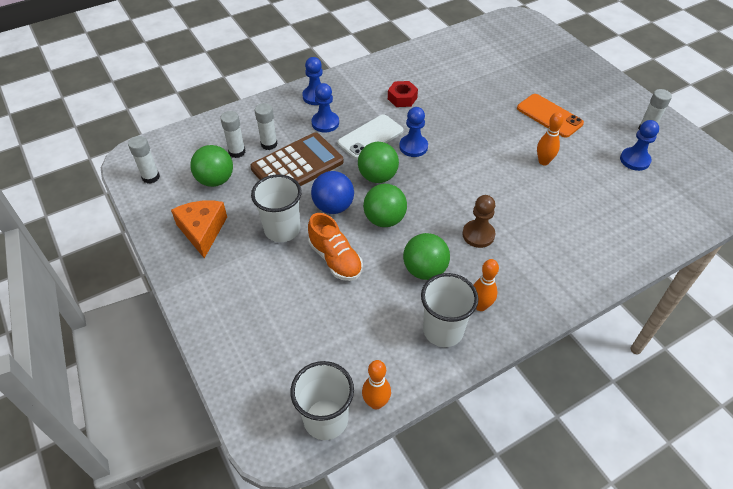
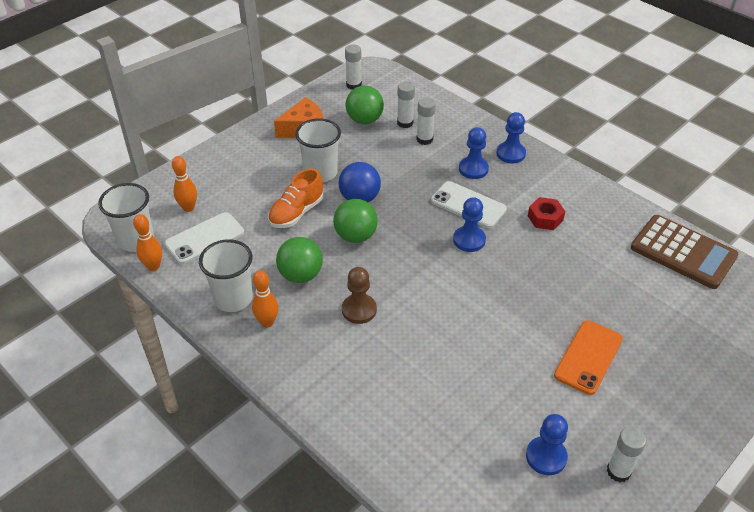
camera: 75 degrees right, 5 degrees down
(297, 165) = (404, 163): brown calculator -> brown calculator (683, 252)
(346, 346) = (204, 238): none -> white phone
(377, 177) = (412, 221): green ball -> none
(543, 161) = (498, 357): orange bowling pin -> orange bowling pin (188, 208)

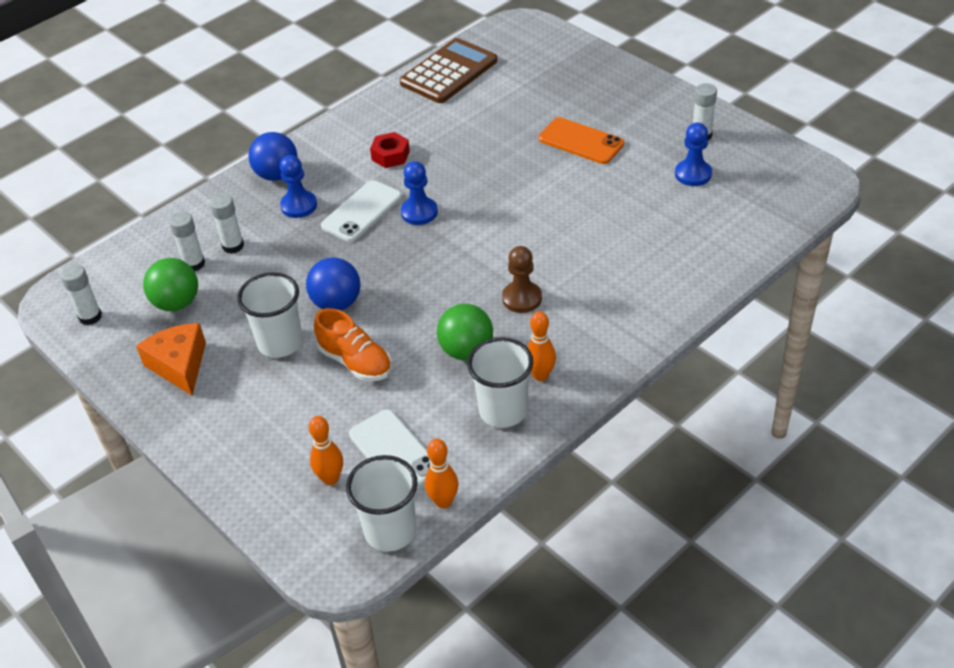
camera: 85 degrees left, 0 degrees up
(355, 236) = (404, 305): green ball -> none
(510, 154) = (277, 175): blue pawn -> blue ball

